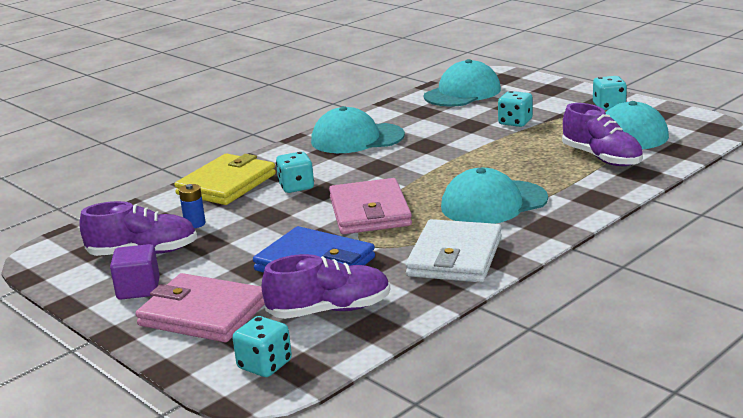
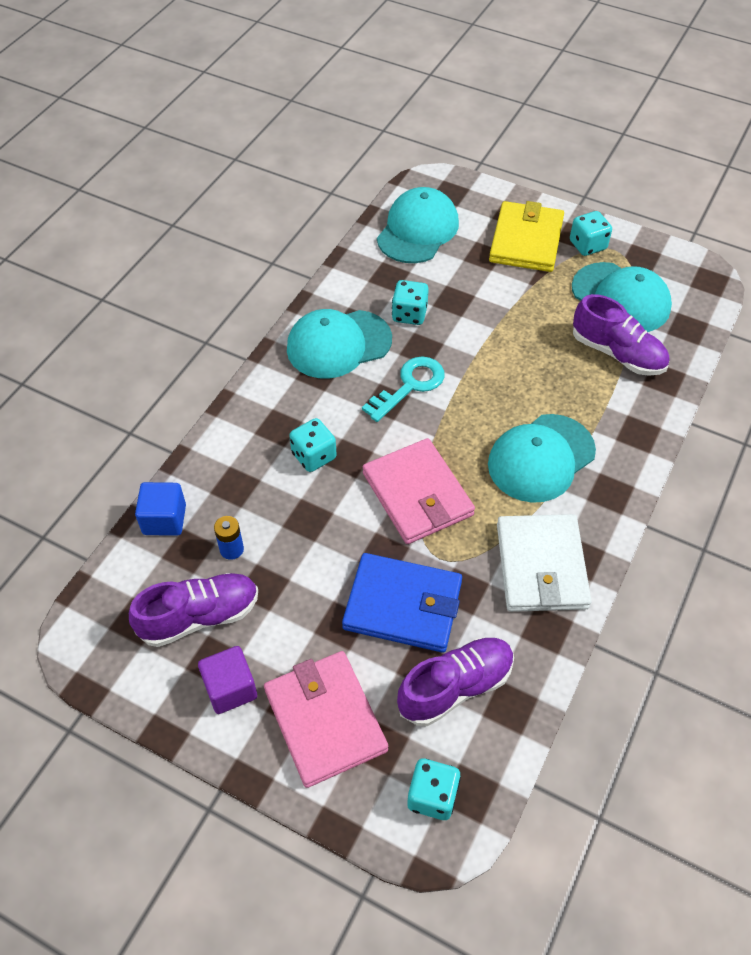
camera: 20 degrees left, 30 degrees up
(154, 206) = (164, 519): none -> blue cube
(203, 313) = (325, 720): pink wallet -> pink wallet turned 60 degrees clockwise
(226, 184) = (229, 461): yellow wallet -> yellow wallet (526, 240)
(402, 161) = (410, 386): none -> turquoise key
(515, 122) = (501, 290): turquoise dice -> turquoise dice (409, 314)

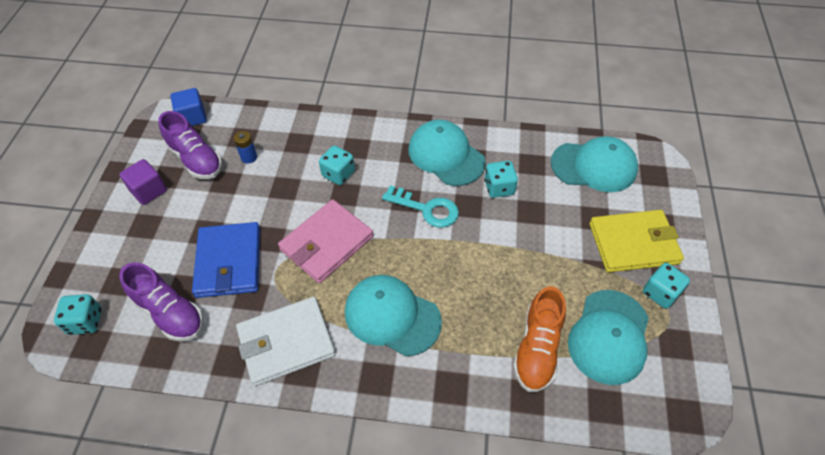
camera: 70 degrees right, 0 degrees up
(164, 519) = (261, 118): blue cube -> blue cube (192, 117)
(325, 720) = (134, 245): pink wallet -> none
(617, 353) = (537, 349): purple shoe -> orange shoe

